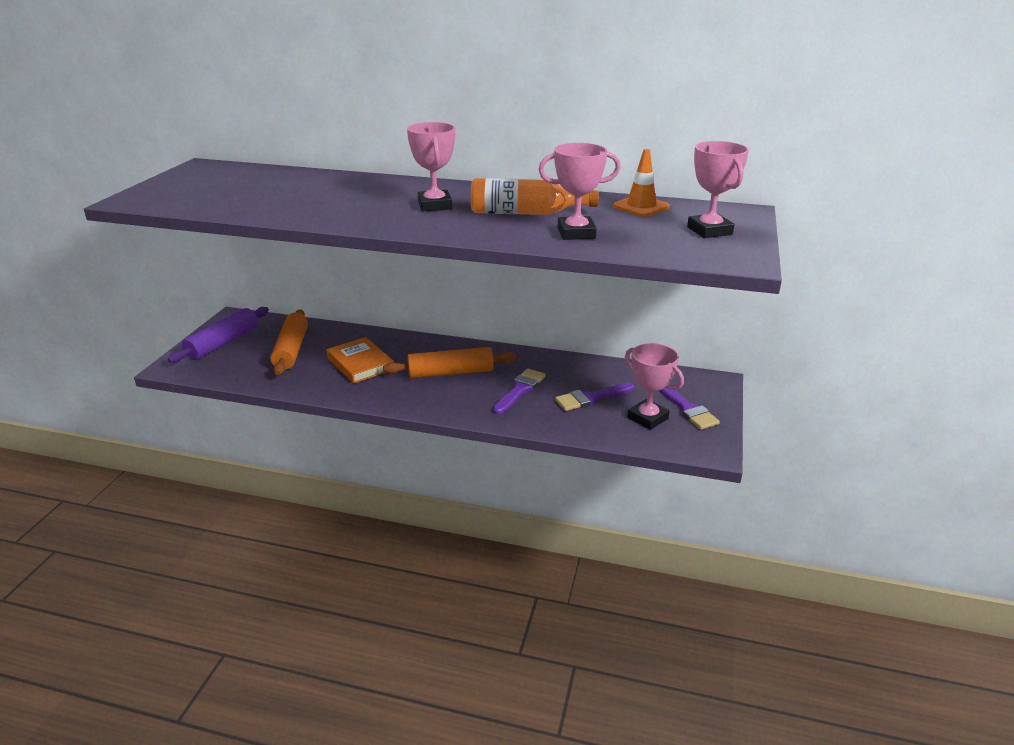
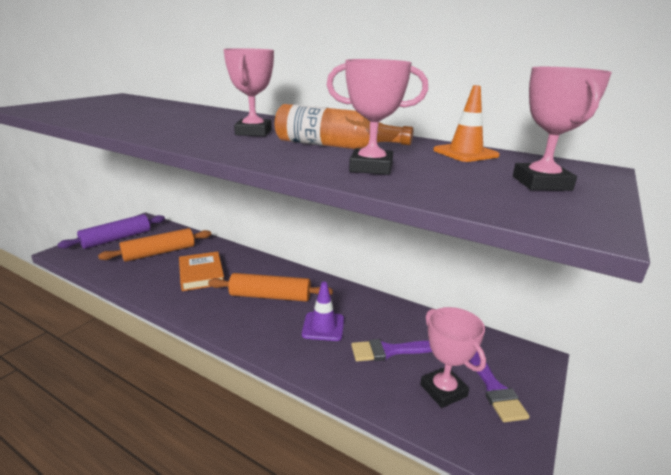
camera: 15 degrees right, 5 degrees down
(291, 350) = (159, 252): orange rolling pin -> orange rolling pin turned 45 degrees clockwise
(520, 390) = (323, 326): purple brush -> purple traffic cone

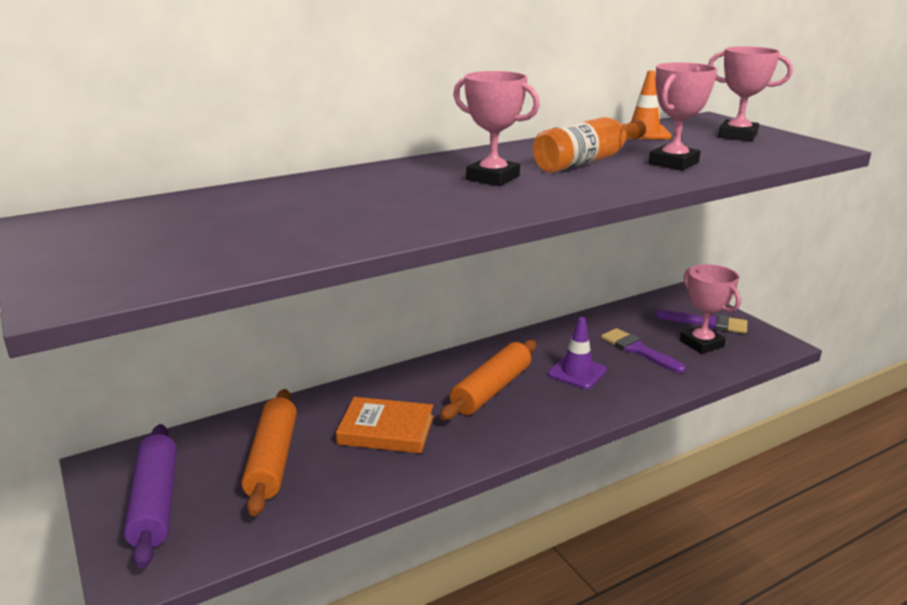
camera: 60 degrees left, 0 degrees up
(389, 351) = (638, 350): purple brush -> purple brush turned 120 degrees clockwise
(443, 390) = (701, 344): pink trophy -> pink trophy turned 60 degrees clockwise

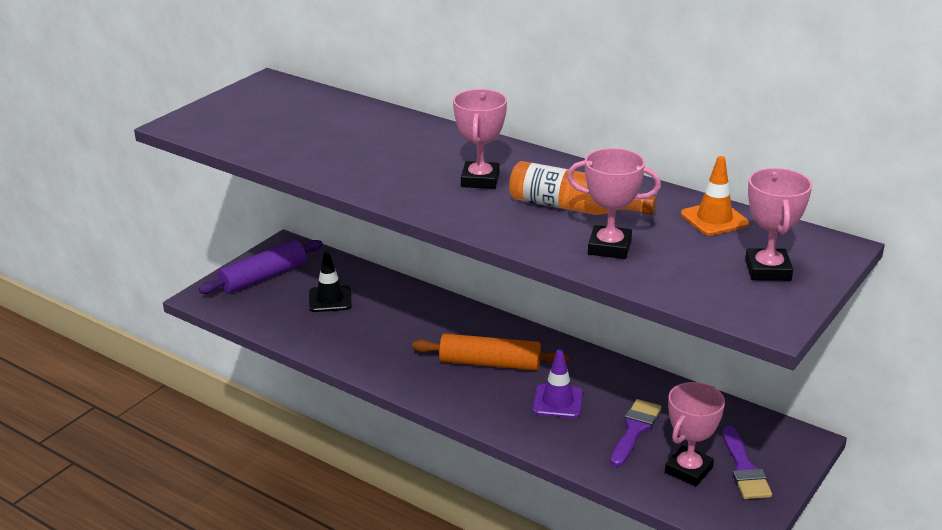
camera: 65 degrees right, 5 degrees up
(272, 459) = (330, 299): orange rolling pin -> black traffic cone
(386, 430) = (395, 332): orange book -> none

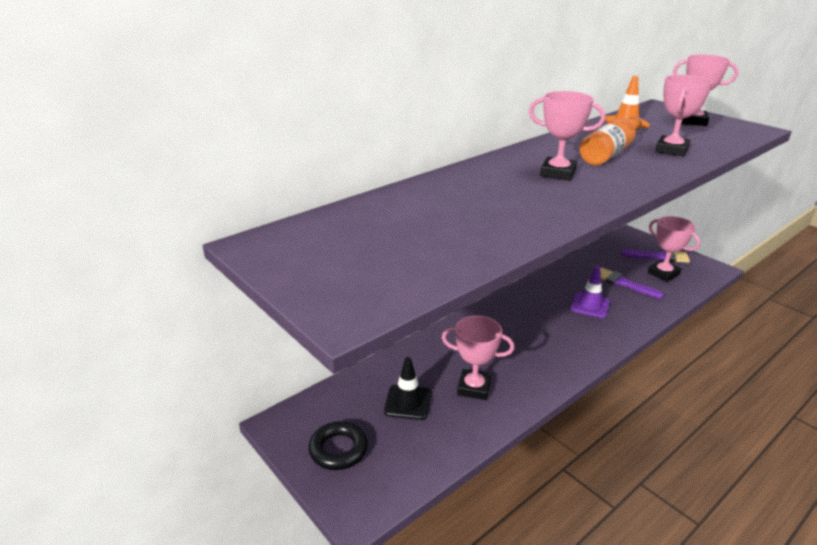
camera: 75 degrees left, 0 degrees up
(263, 277) = (338, 449): purple rolling pin -> black ring
(363, 332) = (474, 388): none -> pink trophy
(490, 363) = (537, 326): orange rolling pin -> none

